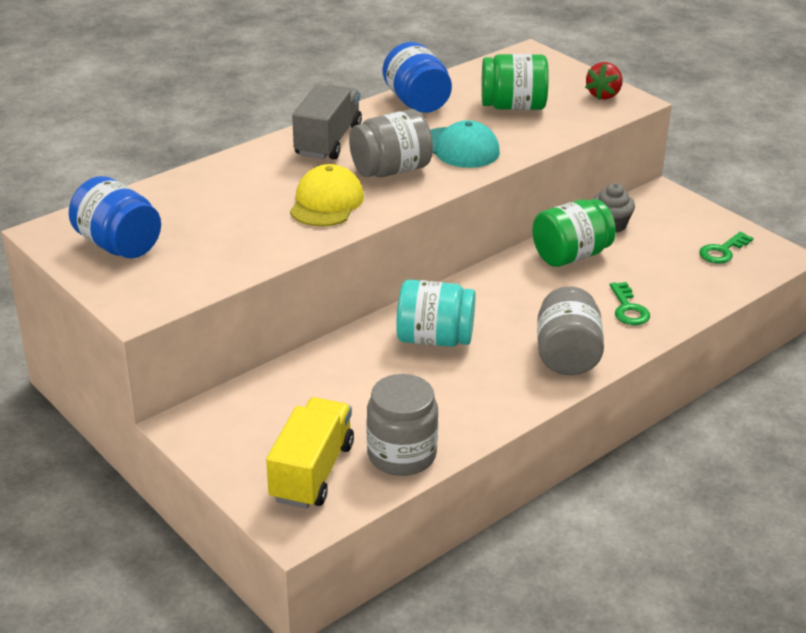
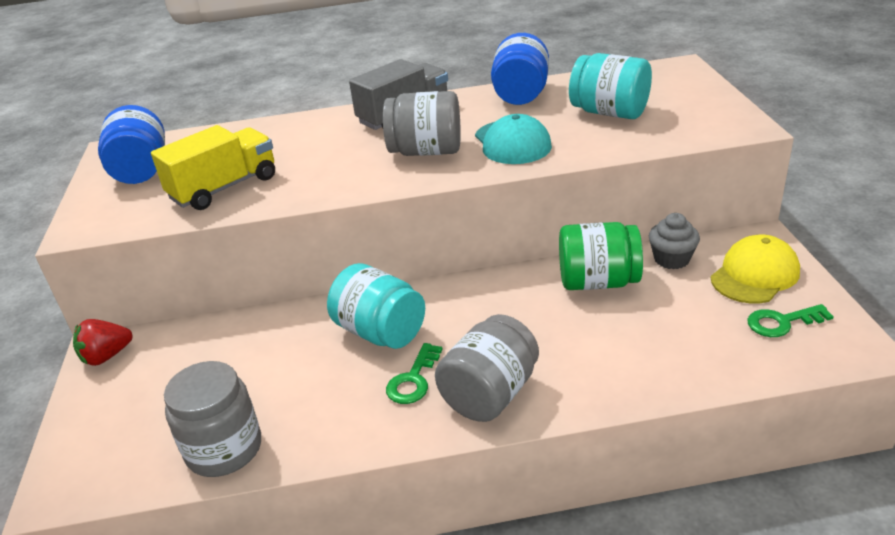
camera: 35 degrees right, 0 degrees up
(312, 472) = (135, 435): yellow truck -> yellow truck (224, 188)
(326, 202) = (337, 169): yellow cap -> yellow cap (754, 275)
(513, 106) = (609, 112): green jar -> turquoise jar
(603, 95) = (719, 116): red strawberry -> red strawberry (107, 356)
(628, 309) = (607, 360): green key -> green key (413, 380)

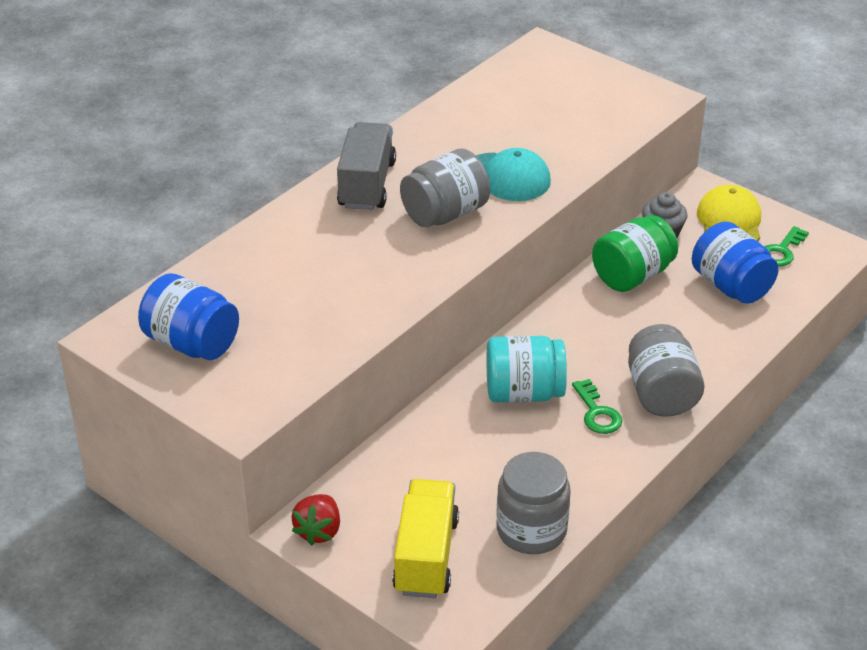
camera: 45 degrees left, 5 degrees up
(224, 188) = (314, 323): yellow truck -> yellow truck (426, 556)
(521, 95) = (444, 124): blue jar -> blue jar (731, 286)
(609, 112) = (546, 118): turquoise jar -> none

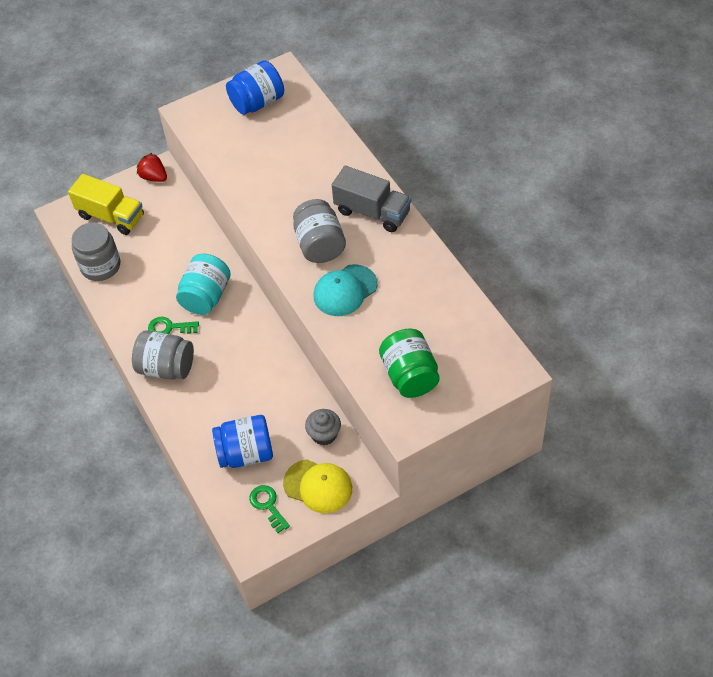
camera: 115 degrees right, 15 degrees up
(632, 276) = (286, 396): green jar -> green jar (410, 376)

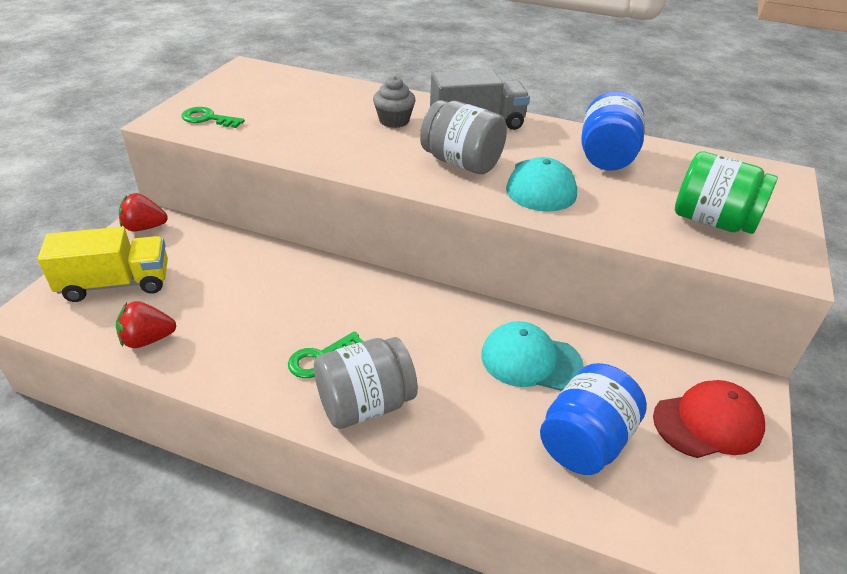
camera: 45 degrees left, 15 degrees down
(100, 266) = (148, 340): grey jar -> red strawberry
(206, 296) = (334, 304): turquoise jar -> none
(257, 102) = (246, 92): blue jar -> blue jar (606, 157)
(268, 505) = (691, 486): green key -> green key (208, 118)
(271, 395) = (531, 360): none -> turquoise cap
(318, 486) = (708, 422): yellow cap -> red cap
(324, 434) = (637, 364): grey cupcake -> grey cupcake (394, 121)

